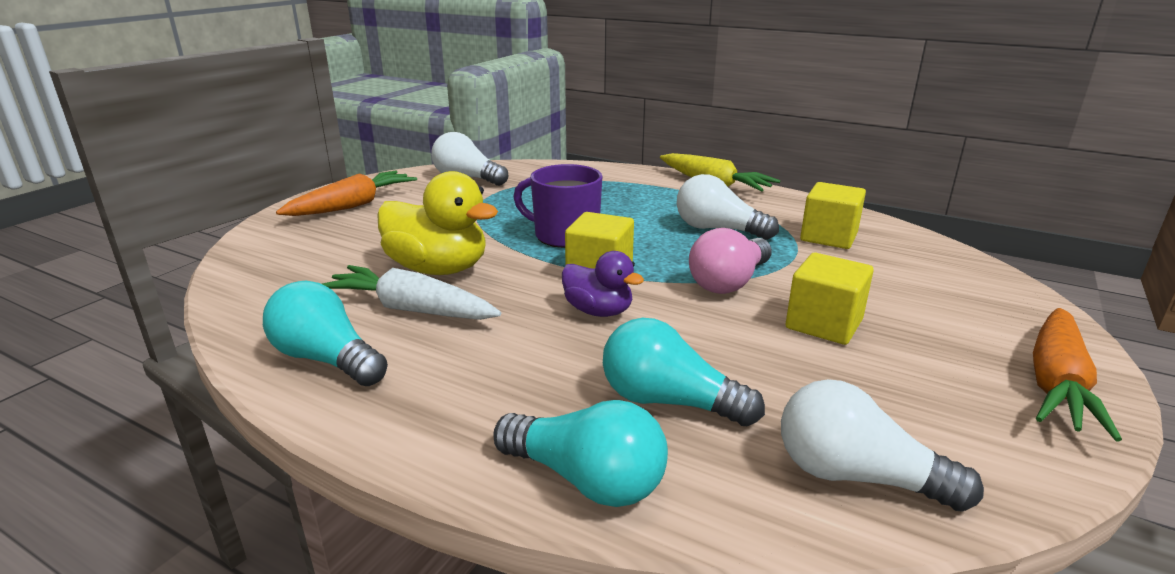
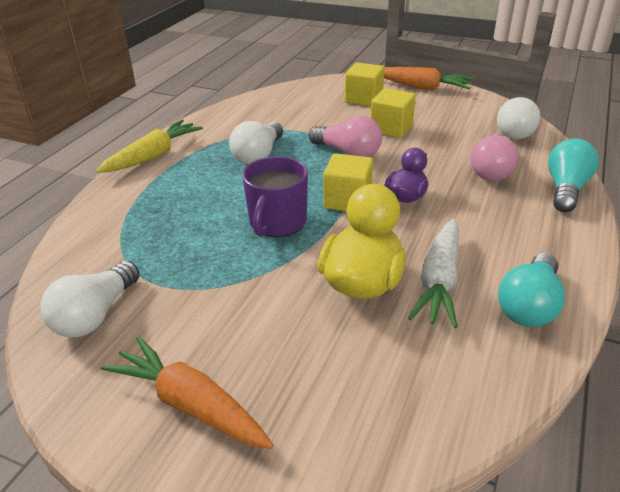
camera: 95 degrees left, 10 degrees up
(668, 401) = (491, 170): turquoise light bulb -> pink light bulb
(828, 237) = (269, 119): yellow cube -> yellow cube (364, 99)

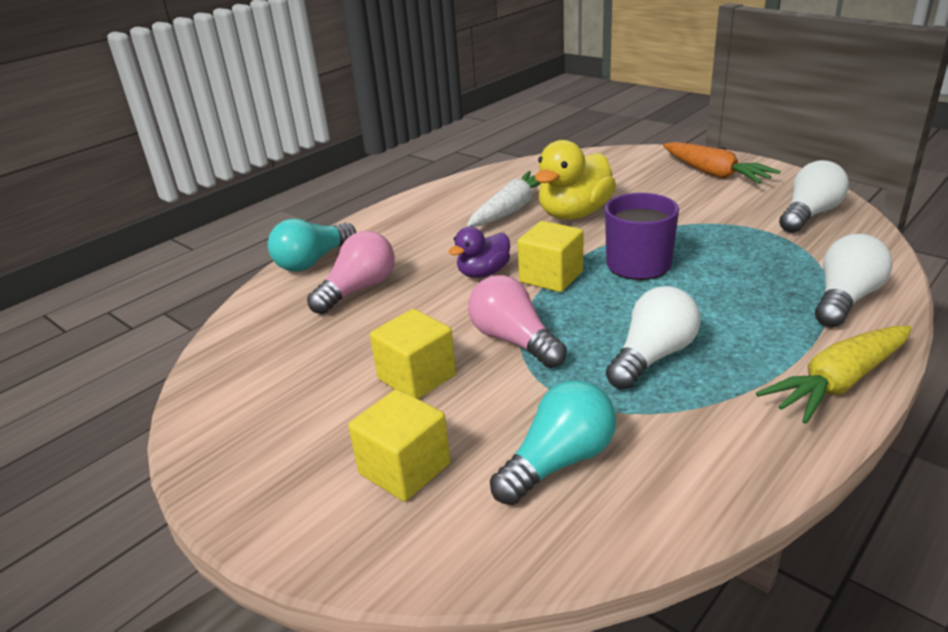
camera: 160 degrees left, 5 degrees down
(422, 87) = (256, 484): orange carrot -> none
(515, 131) = (251, 341): white light bulb -> white light bulb (845, 299)
(529, 306) = (461, 193): turquoise light bulb -> turquoise light bulb (559, 461)

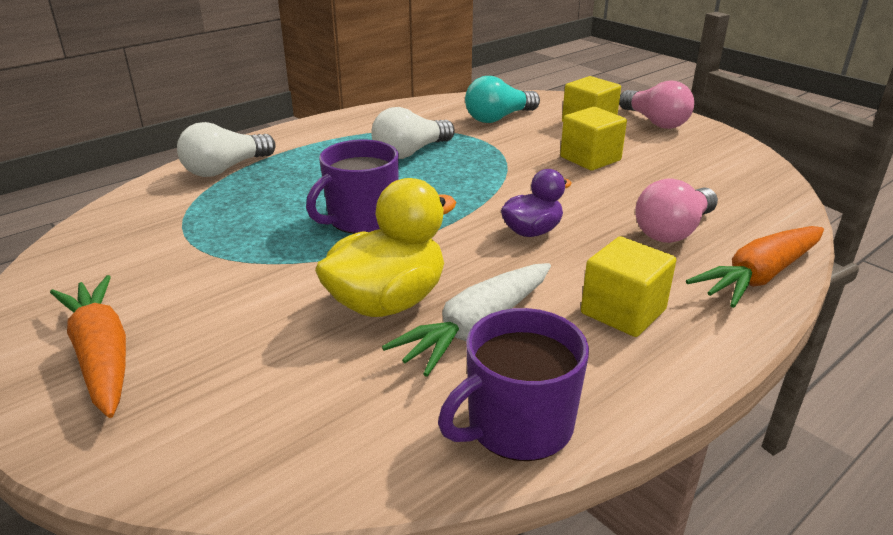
camera: 175 degrees left, 0 degrees up
(313, 261) = (758, 277): turquoise light bulb -> orange carrot
(482, 180) = (517, 425): none -> purple mug
(514, 340) = (511, 172): pink light bulb -> pink light bulb (655, 122)
(551, 277) = (460, 218): yellow cube -> yellow cube (623, 311)
(809, 215) = (109, 251): white light bulb -> none
(838, 383) = (308, 130): yellow carrot -> none

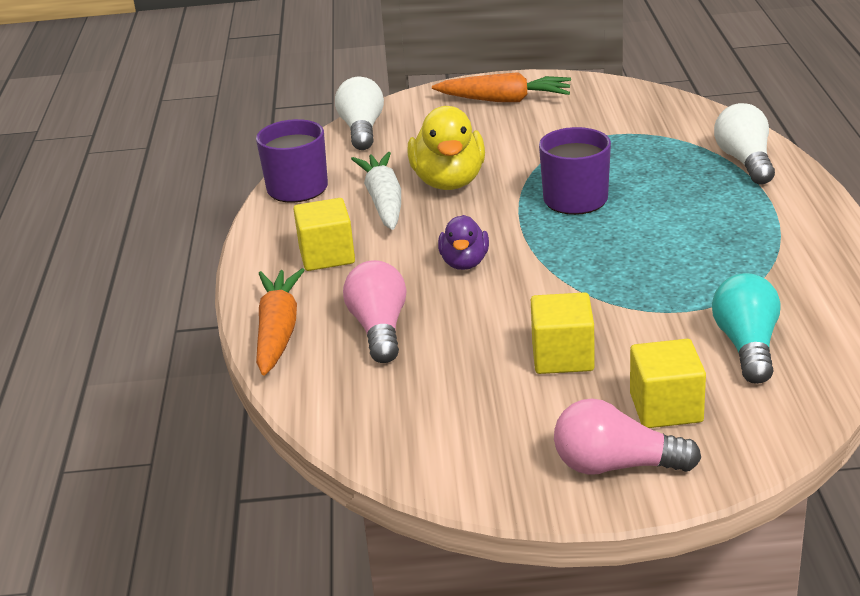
camera: 130 degrees right, 0 degrees up
(410, 152) = (693, 256): white light bulb -> white light bulb (362, 130)

